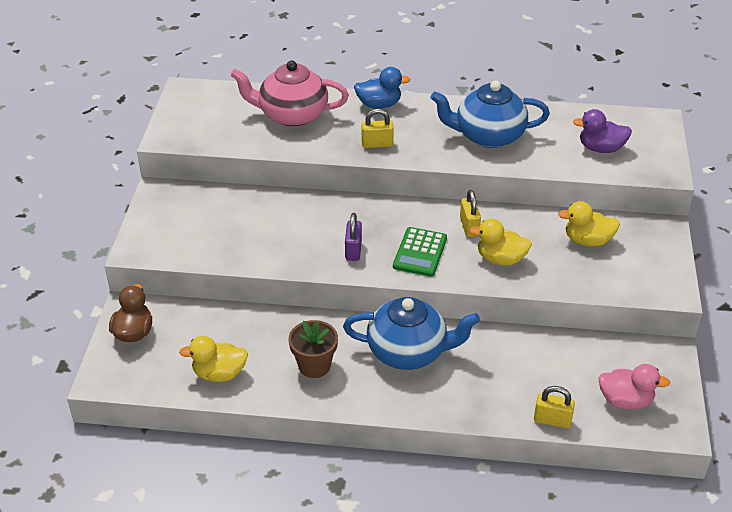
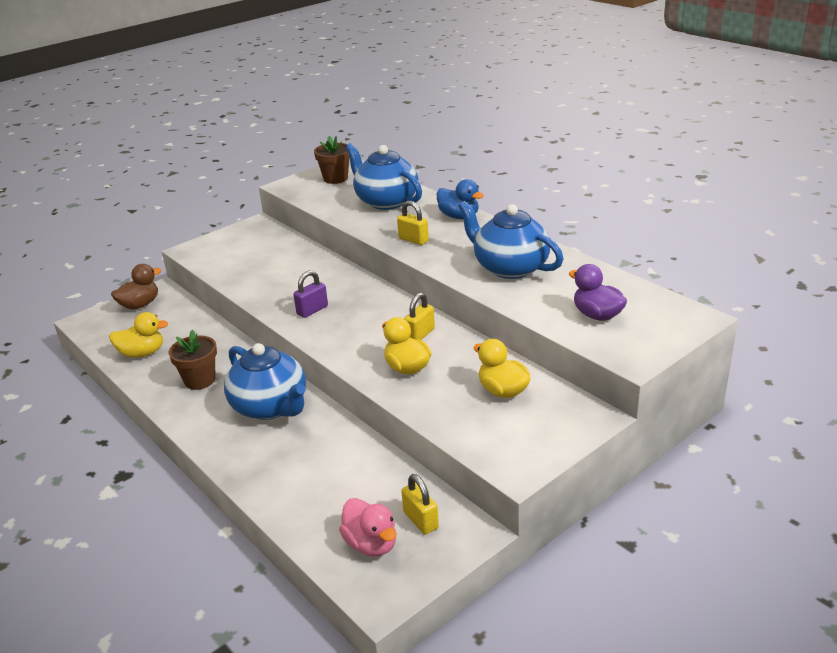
camera: 45 degrees right, 10 degrees down
(203, 110) = (335, 178): none -> brown flower pot
(219, 374) = (142, 353): yellow duck -> yellow duck turned 135 degrees clockwise
(292, 115) = (386, 201): pink teapot -> blue teapot
(420, 252) = (355, 333): green calculator -> none
(552, 420) = (290, 518): yellow padlock -> yellow padlock (420, 520)

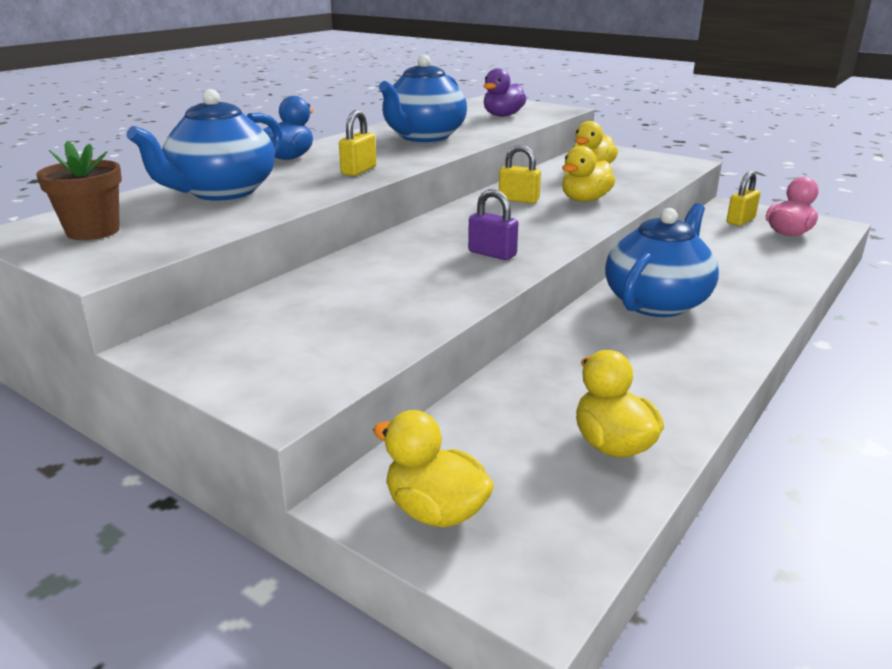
camera: 105 degrees left, 5 degrees down
(140, 305) = (435, 511): brown duck -> yellow duck
(200, 380) = (644, 364): brown flower pot -> none

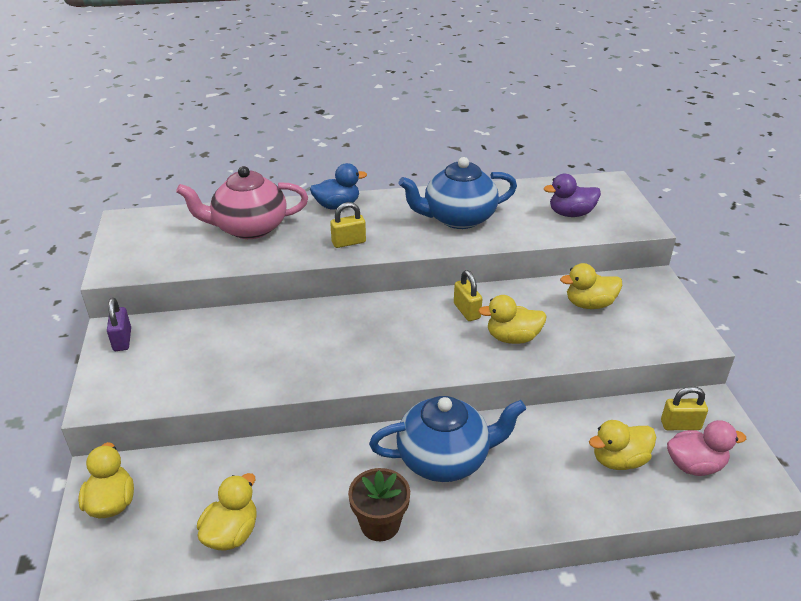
camera: 45 degrees right, 10 degrees up
(93, 231) = (150, 236): brown flower pot -> brown flower pot (380, 524)
(222, 192) = (249, 228): blue teapot -> pink teapot
(492, 254) = (353, 356): purple padlock -> purple padlock (122, 340)
(751, 250) = (619, 460): none -> yellow duck

